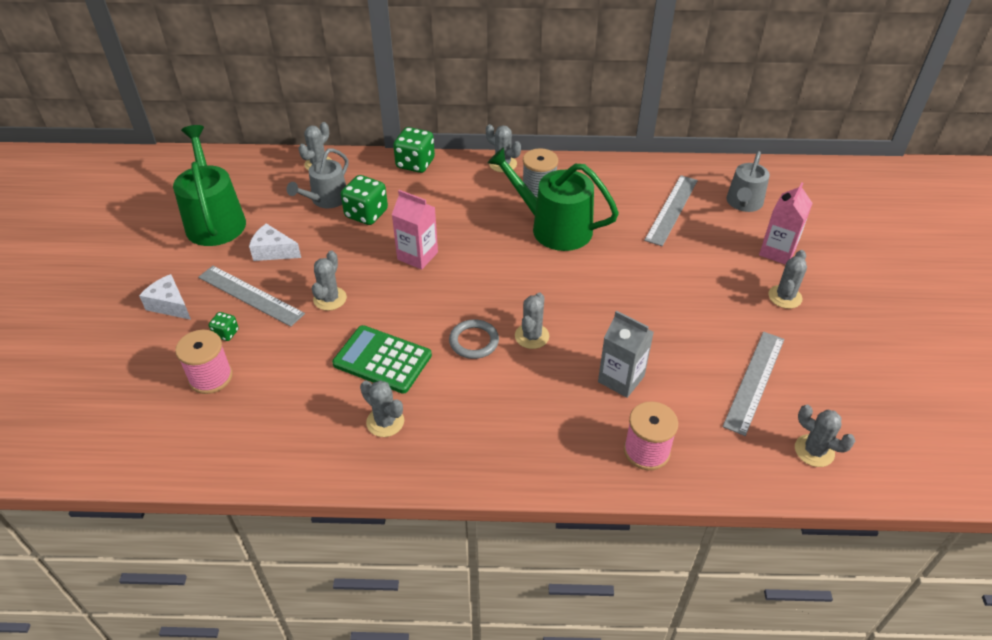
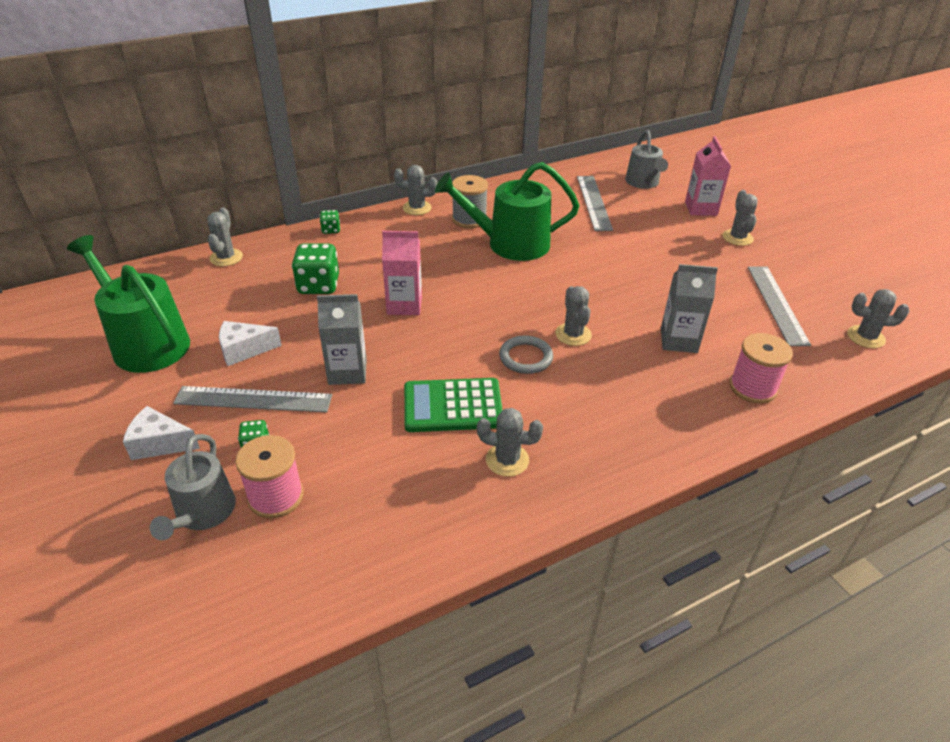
camera: 30 degrees left, 5 degrees down
(326, 199) = (263, 286): grey watering can -> grey watering can (203, 513)
(330, 299) = (347, 372): grey cactus -> grey carton
(415, 164) = (331, 230): green dice -> green dice, size x0.52

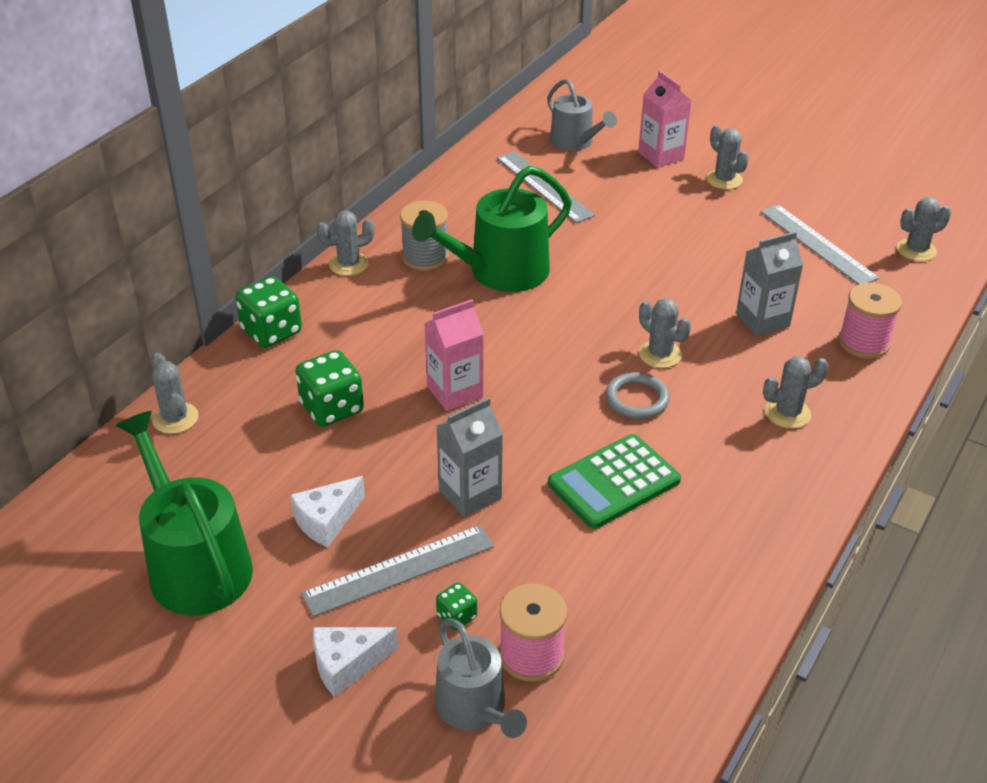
camera: 30 degrees left, 0 degrees up
(146, 343) = (195, 564): green watering can -> green watering can turned 45 degrees clockwise
(331, 230) = (271, 332): green dice -> green dice, size x1.94
(507, 460) = (714, 512): grey cactus -> grey cactus (787, 413)

